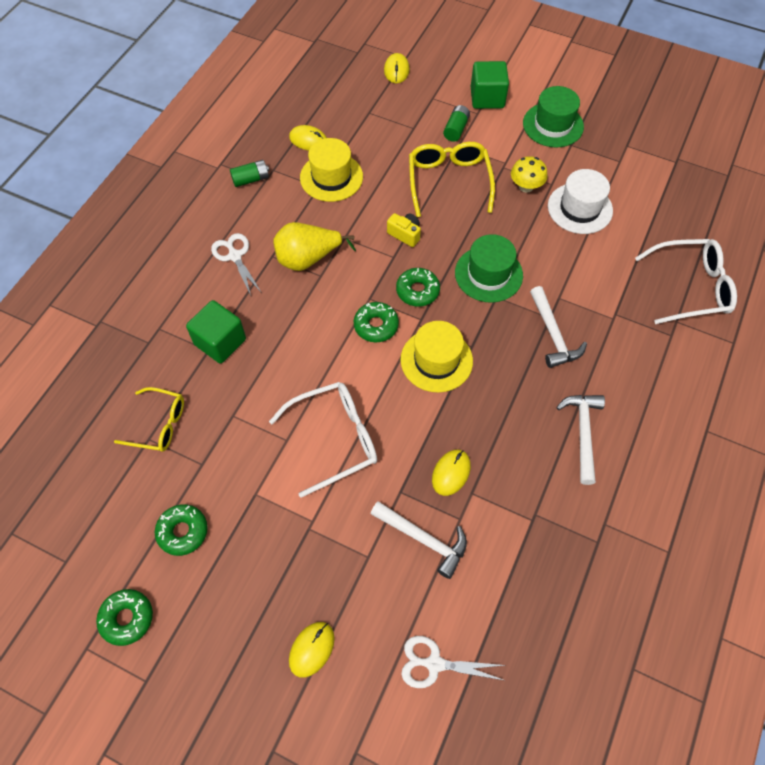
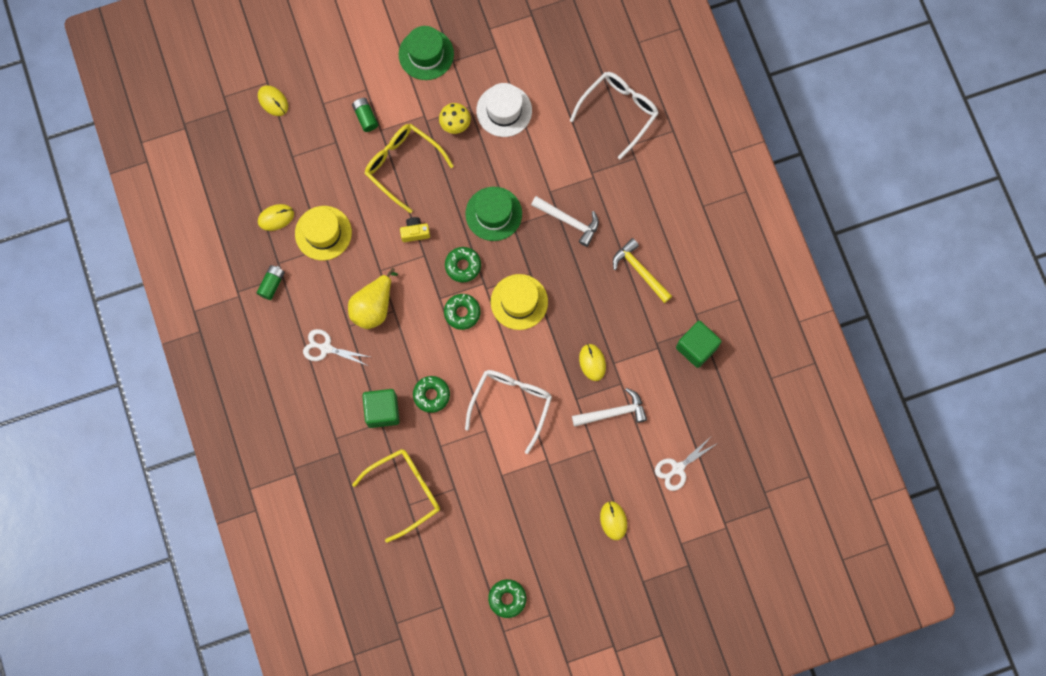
camera: 45 degrees left, 15 degrees up
(159, 425) = (405, 491): yellow glasses -> yellow glasses, size x1.50
(183, 532) = (486, 532): green donut -> green donut (431, 395)
(487, 98) = (360, 69): green cube -> green cube (696, 347)
(583, 433) = (639, 270): white hammer -> yellow hammer

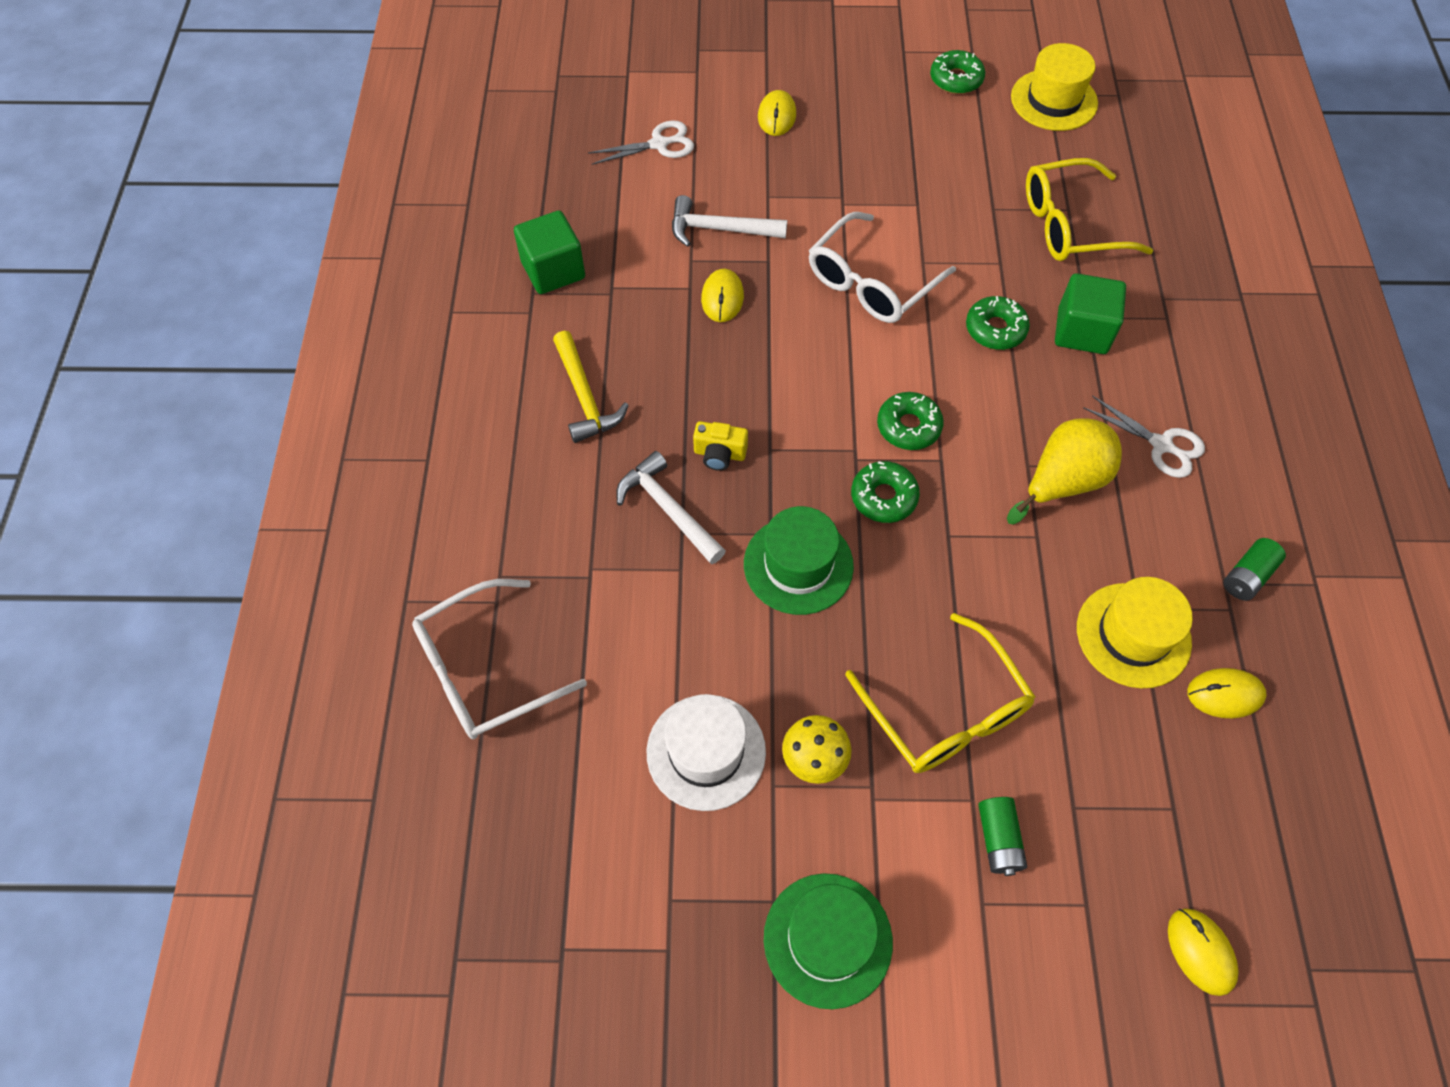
camera: 160 degrees left, 15 degrees down
(415, 232) = (955, 580): yellow camera -> yellow camera (719, 454)
(519, 302) = (806, 413): yellow hat -> yellow hat (1054, 100)

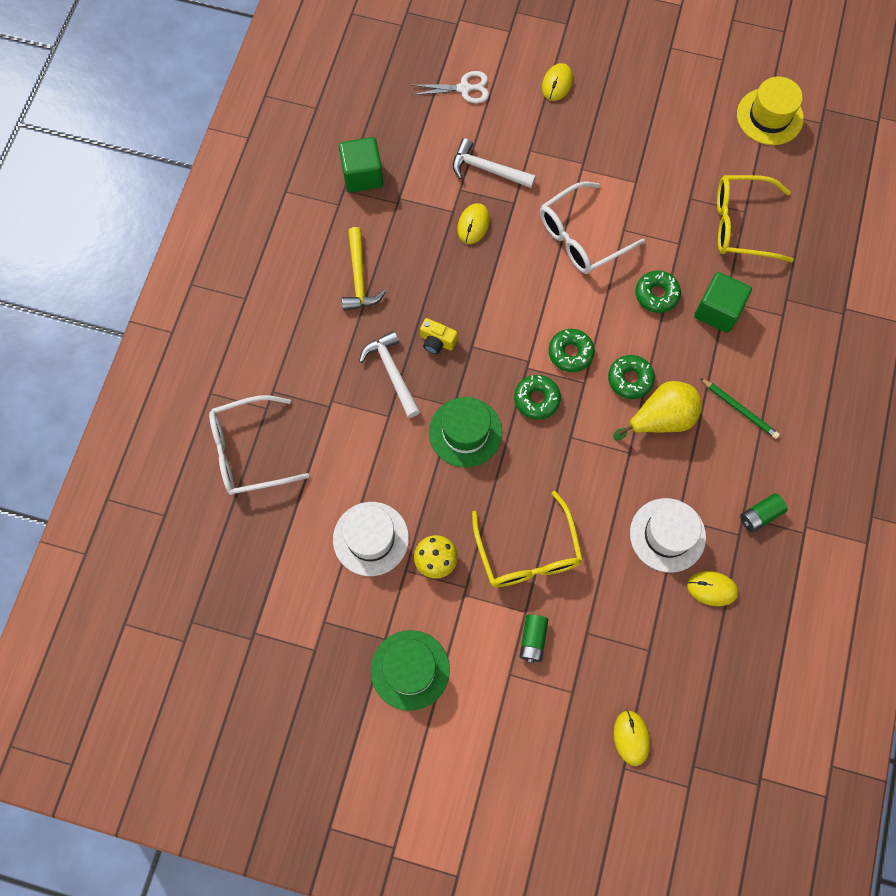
camera: 15 degrees right, 10 degrees up
(956, 79) = (701, 81): green donut -> green donut (630, 379)
(1133, 635) = (667, 535): yellow hat -> white hat
(1161, 445) = (739, 409): white scissors -> green pencil

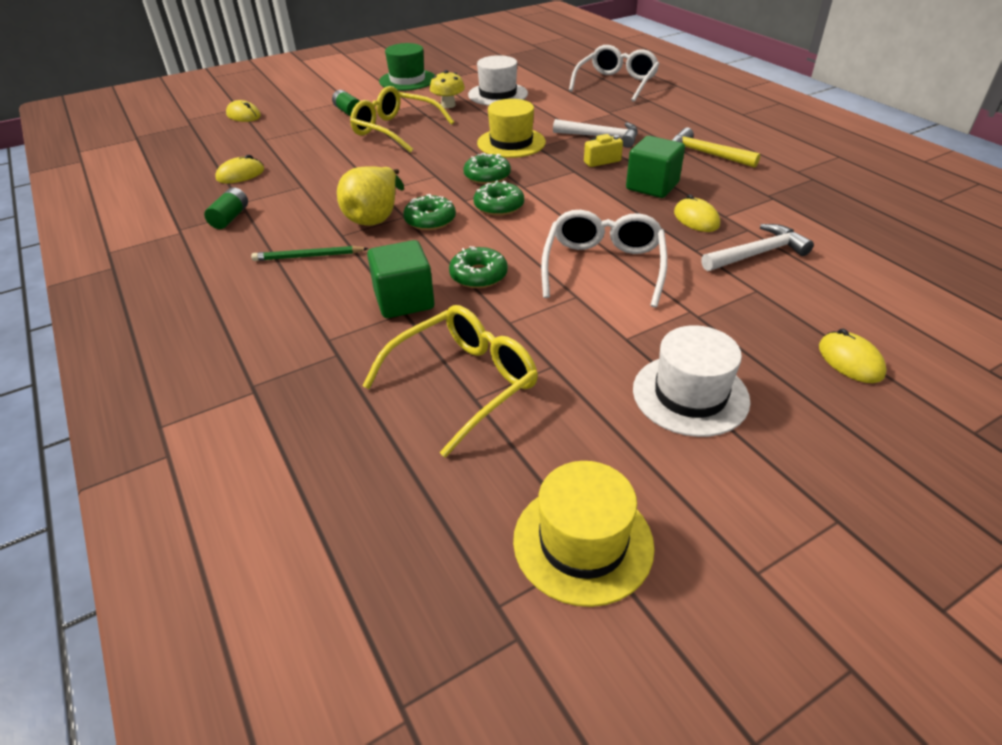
camera: 135 degrees right, 30 degrees down
(362, 175) = (822, 191): green cube -> green cube (652, 186)
(464, 88) = (899, 289): white scissors -> none
(465, 432) = (511, 143): green hat -> yellow hat
(667, 535) = (302, 177): white hat -> white hat (690, 395)

